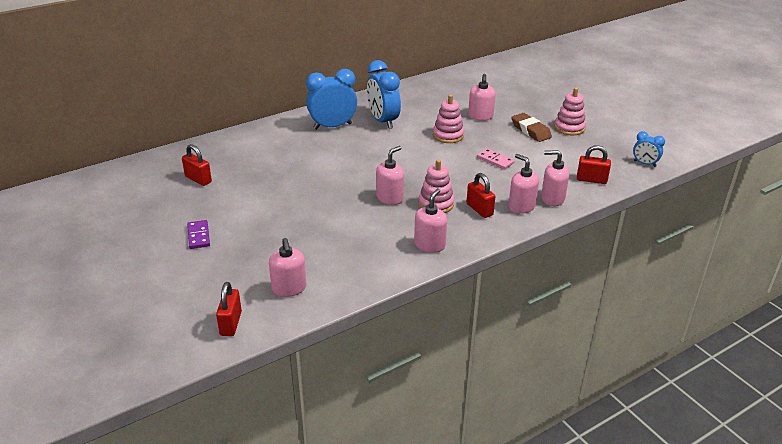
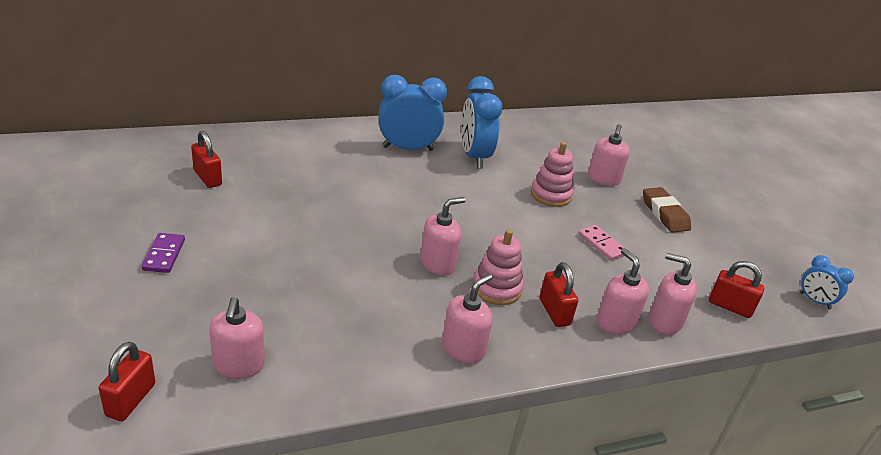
camera: 10 degrees right, 0 degrees up
(569, 128) = (719, 222): pink stacking toy -> none

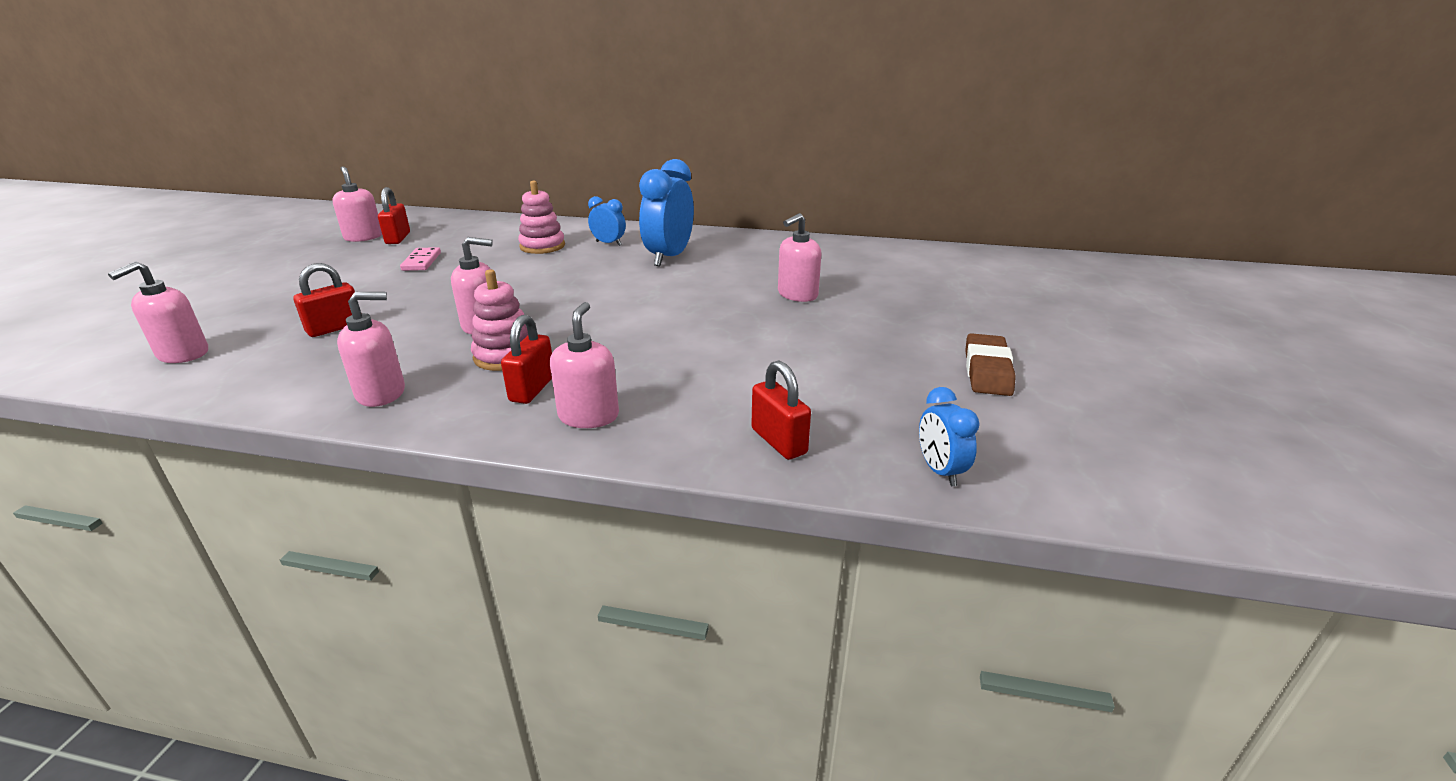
camera: 35 degrees right, 5 degrees down
(131, 400) = (74, 355): red padlock -> red padlock (335, 328)
(164, 255) = (275, 276): purple domino -> none
(407, 148) = (608, 243): blue clock -> blue clock, size x0.53
(551, 195) = (705, 297): pink stacking toy -> pink stacking toy (542, 246)
(602, 244) = (695, 346): pink domino -> pink domino (421, 261)
(664, 214) = (832, 336): brown eraser -> brown eraser (987, 371)
(664, 321) = (655, 431): pink soap dispenser -> pink soap dispenser (363, 237)

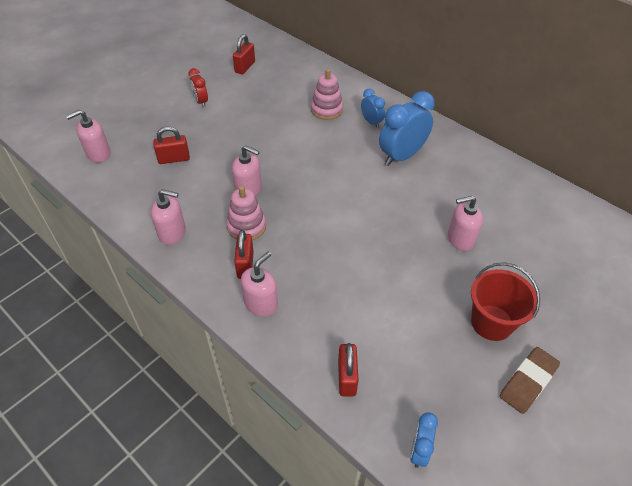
camera: 30 degrees right, 20 degrees up
(347, 274) = (201, 102): none -> red clock
(363, 237) = (226, 58): pink soap dispenser -> none
(421, 261) = (246, 102): pink domino -> none
(532, 389) = (245, 265): red padlock -> red padlock turned 45 degrees counterclockwise
(898, 341) = (491, 322): none -> red bucket

